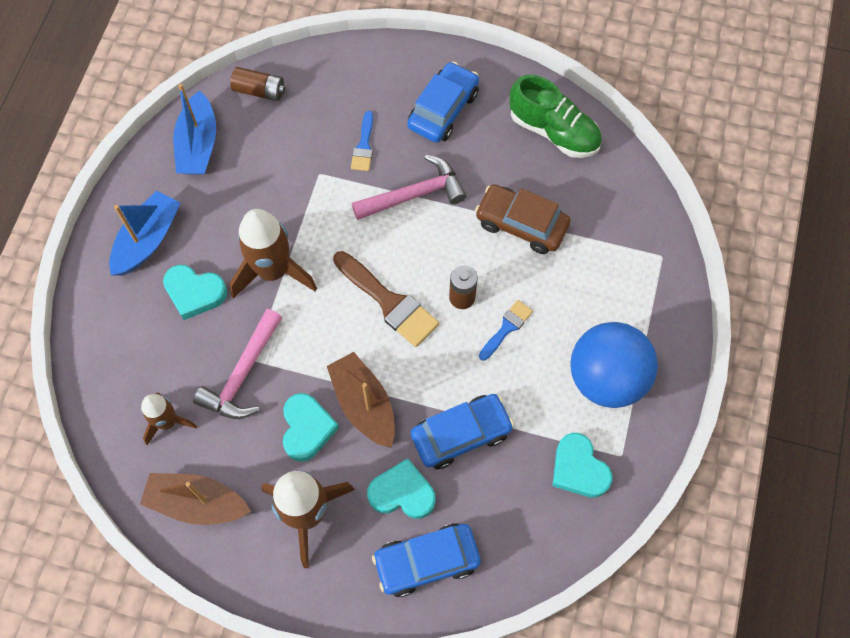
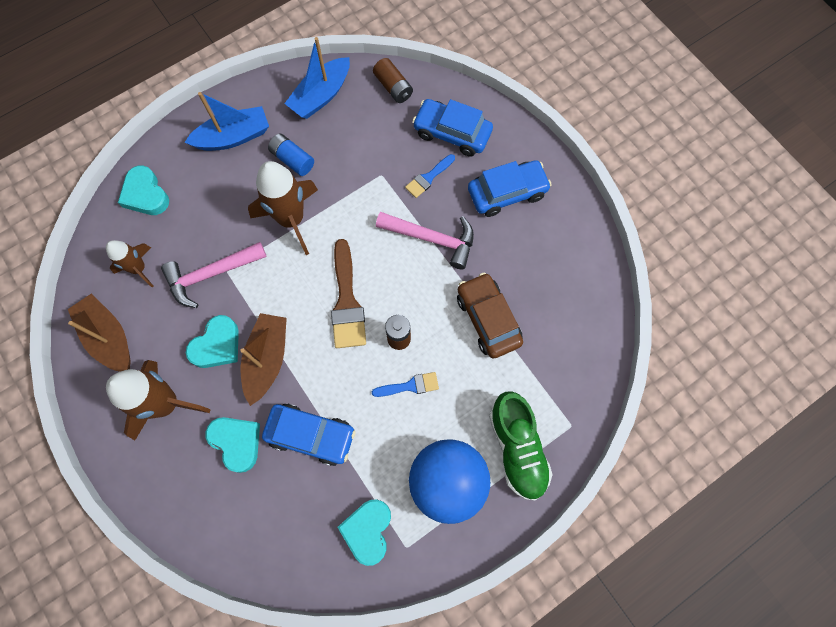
camera: 40 degrees right, 5 degrees up
(195, 293) = (230, 195): turquoise heart -> turquoise heart (145, 194)
(224, 219) = (292, 160): none -> blue battery
(426, 561) = (209, 504): blue car -> blue car (452, 133)
(554, 131) = (574, 269): green shoe -> green shoe (517, 448)

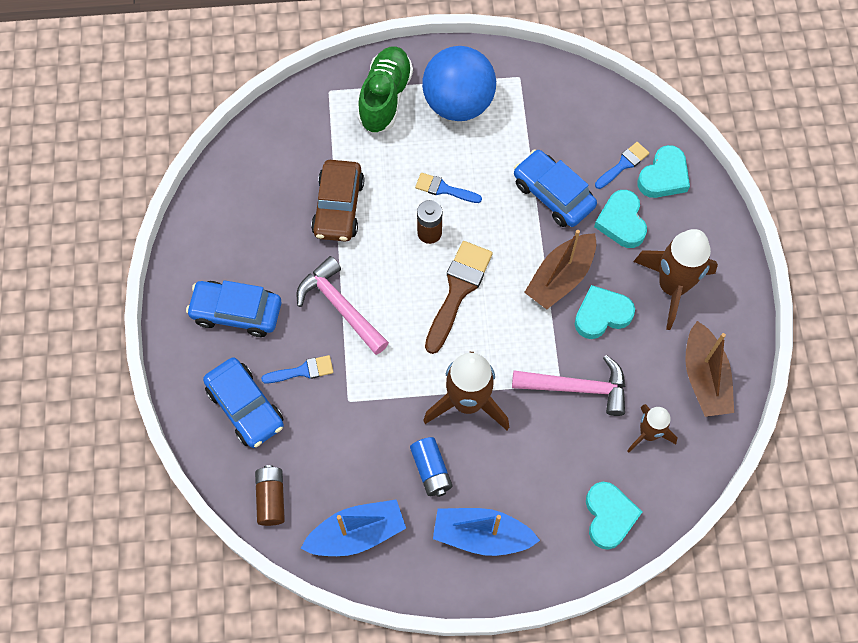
camera: 150 degrees left, 5 degrees down
(260, 504) = (623, 164): none -> blue brush
(368, 530) = (543, 103): turquoise heart -> turquoise heart (663, 176)

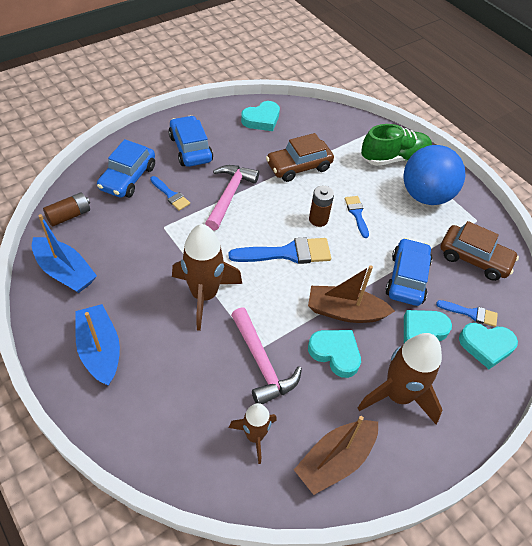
camera: 55 degrees right, 15 degrees down
(431, 470) = (137, 295): blue battery -> none
(458, 291) = (287, 253): brown brush -> blue brush
(564, 115) = (474, 258): none -> brown car
(609, 516) = (162, 438): turquoise heart -> turquoise heart (261, 119)

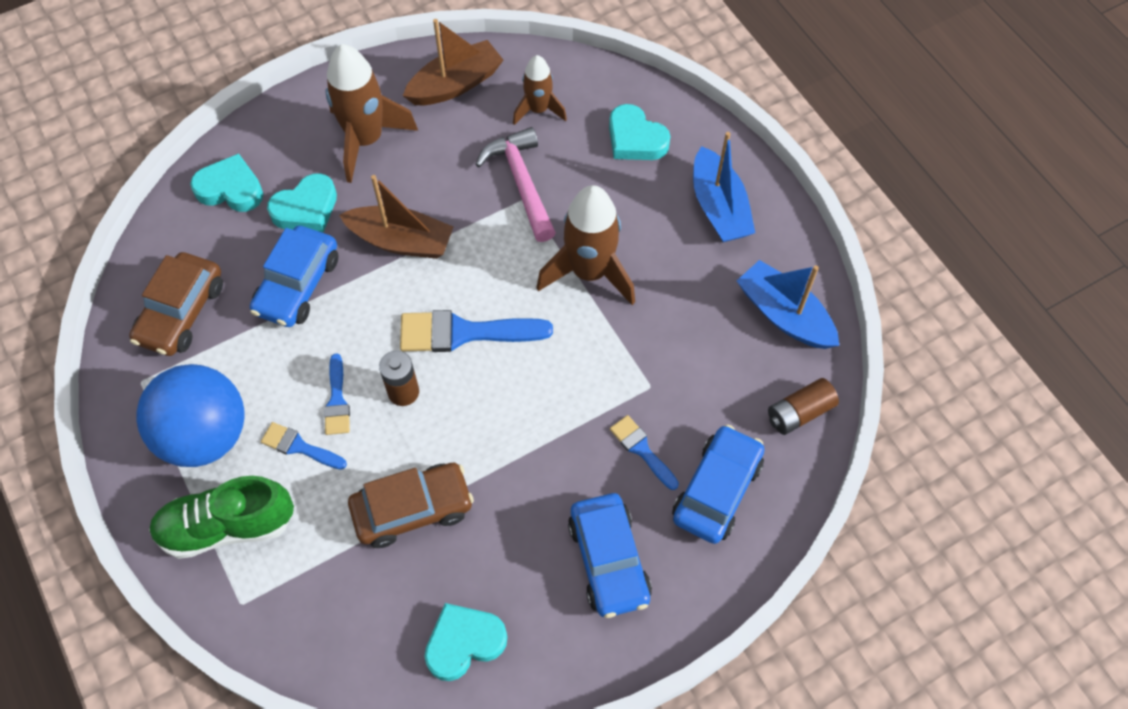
camera: 170 degrees left, 10 degrees up
(229, 195) = (543, 445): pink hammer -> none
(335, 353) = (428, 189): turquoise heart -> turquoise heart (635, 139)
(470, 313) = (229, 231): blue brush -> blue brush (299, 447)
(474, 258) = (181, 312): brown car -> brown car turned 105 degrees counterclockwise

